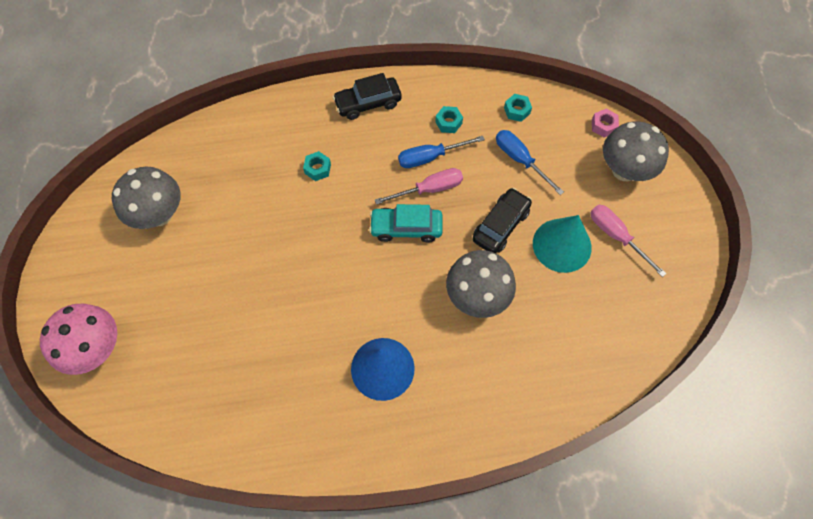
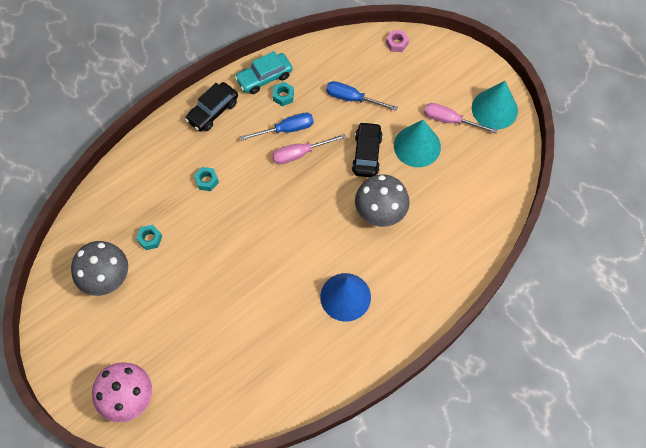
camera: 30 degrees left, 0 degrees up
(406, 228) = (301, 191): turquoise car -> turquoise car (264, 77)
(429, 189) = (300, 153): pink screwdriver -> pink screwdriver turned 150 degrees counterclockwise
(430, 157) = (286, 129): blue screwdriver -> blue screwdriver turned 150 degrees counterclockwise
(517, 110) = (328, 62): turquoise nut -> turquoise nut (150, 239)
(624, 170) = (429, 69): grey mushroom -> none
(676, 249) = (494, 109): none -> turquoise cone

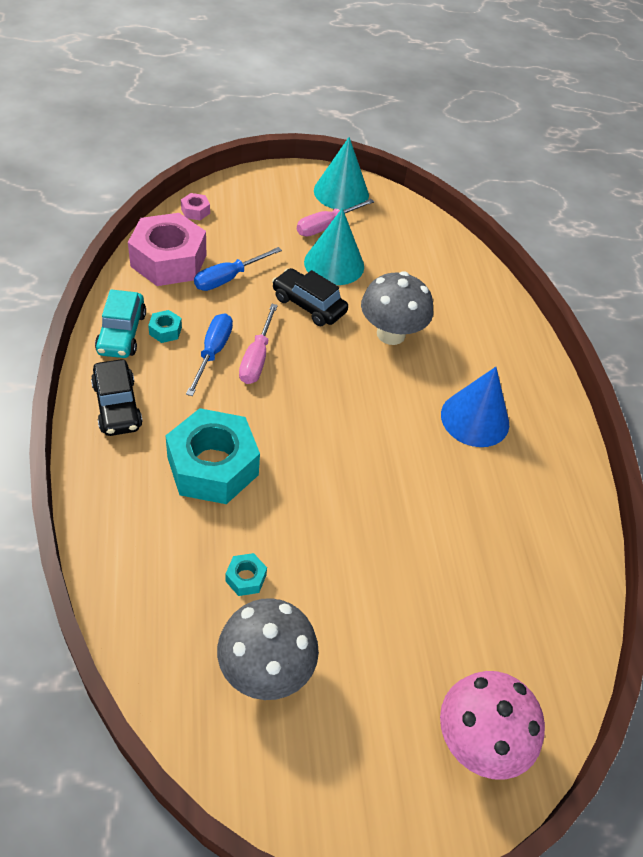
camera: 65 degrees left, 15 degrees down
(207, 181) = (213, 466): turquoise nut -> turquoise nut, size x2.47
(340, 60) = (168, 260): none -> pink nut

